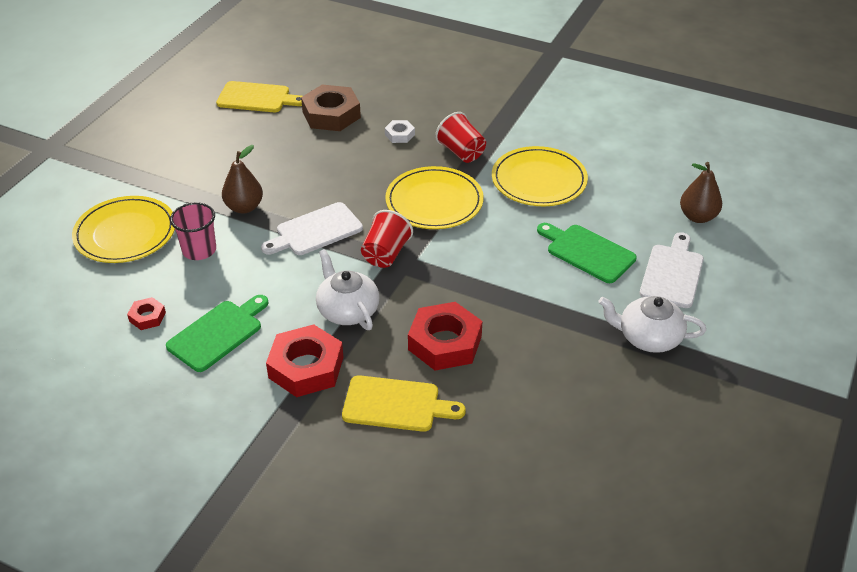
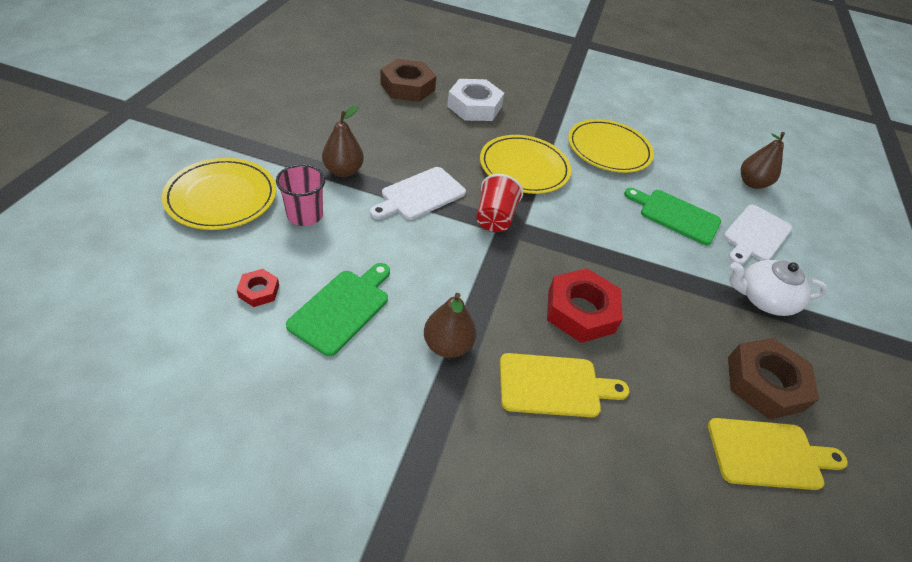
camera: 15 degrees left, 5 degrees up
(257, 98) = (335, 70): yellow cutting board -> yellow cutting board (769, 454)
(306, 367) = (447, 345): red nut -> brown pear
(347, 310) = (473, 278): white teapot -> none
(399, 135) = (474, 106): white nut -> white nut, size x2.04
(461, 152) = (533, 123): red cup -> none
(610, 413) = (765, 383): none -> brown nut
(672, 273) = (755, 235): white cutting board -> white cutting board turned 150 degrees counterclockwise

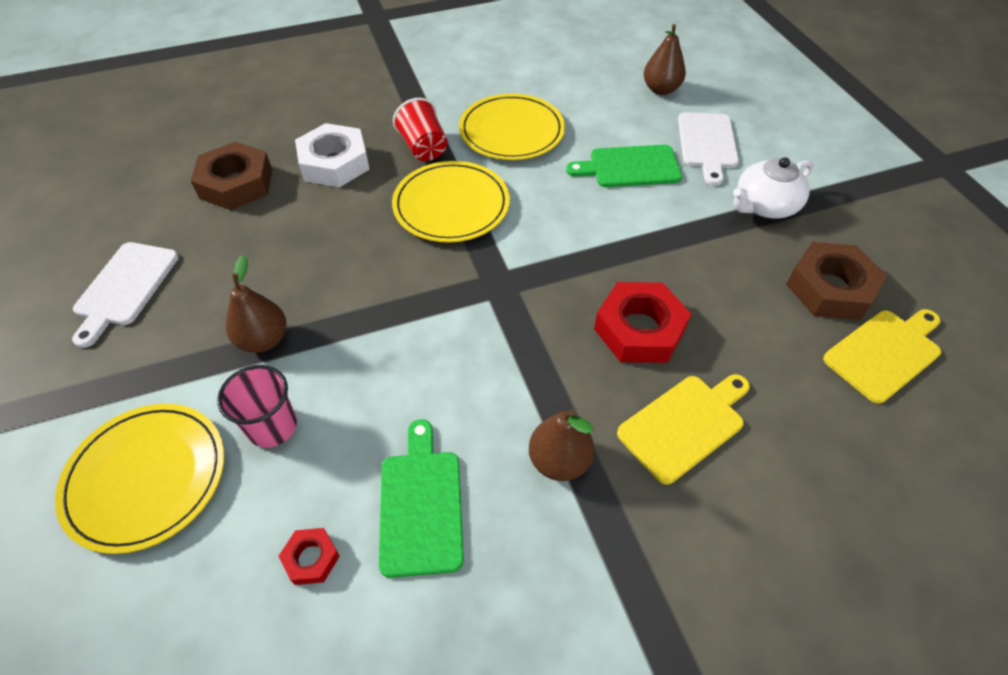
camera: 30 degrees left, 5 degrees up
(420, 195) = (376, 310): white cutting board -> white cutting board (125, 287)
(494, 218) = (475, 285): red cup -> red cup (424, 148)

